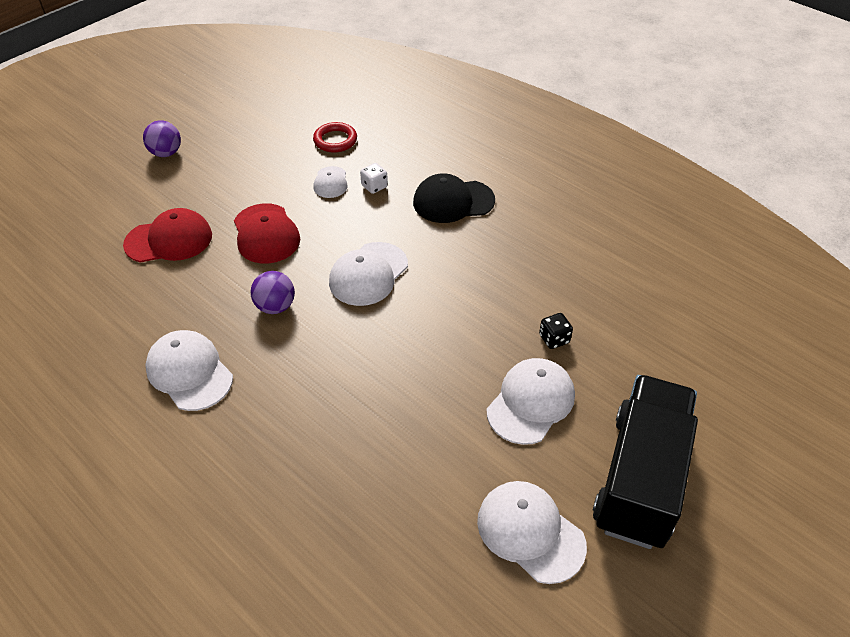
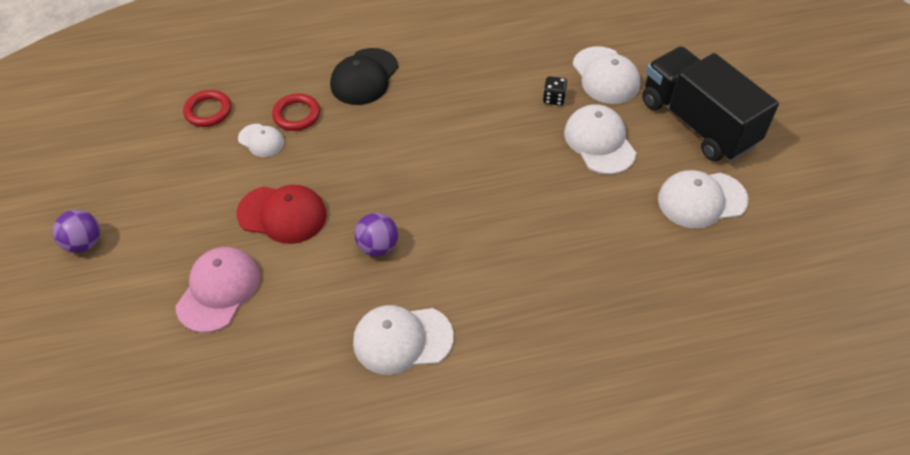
camera: 55 degrees left, 5 degrees up
(169, 240) = (218, 290): red cap -> pink cap
(368, 274) = (396, 169): white cap -> white cap (605, 76)
(374, 186) = (296, 115): white dice -> red ring

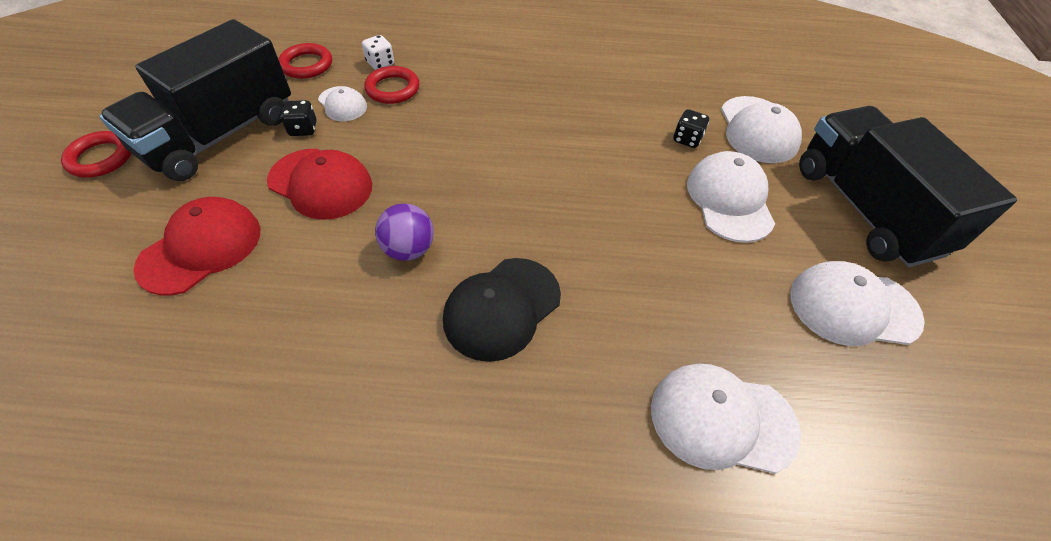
camera: 15 degrees right, 0 degrees up
(84, 243) = (101, 158): purple ball -> red ring
(173, 196) = (220, 135): none -> black truck
(218, 290) = (201, 248): pink cap -> red cap
(241, 172) = (303, 129): none -> black dice
(273, 93) = (380, 63): none -> white dice
(364, 77) = (482, 70): black cap -> black cap (502, 308)
(402, 339) = (380, 378): white cap -> white cap (722, 419)

